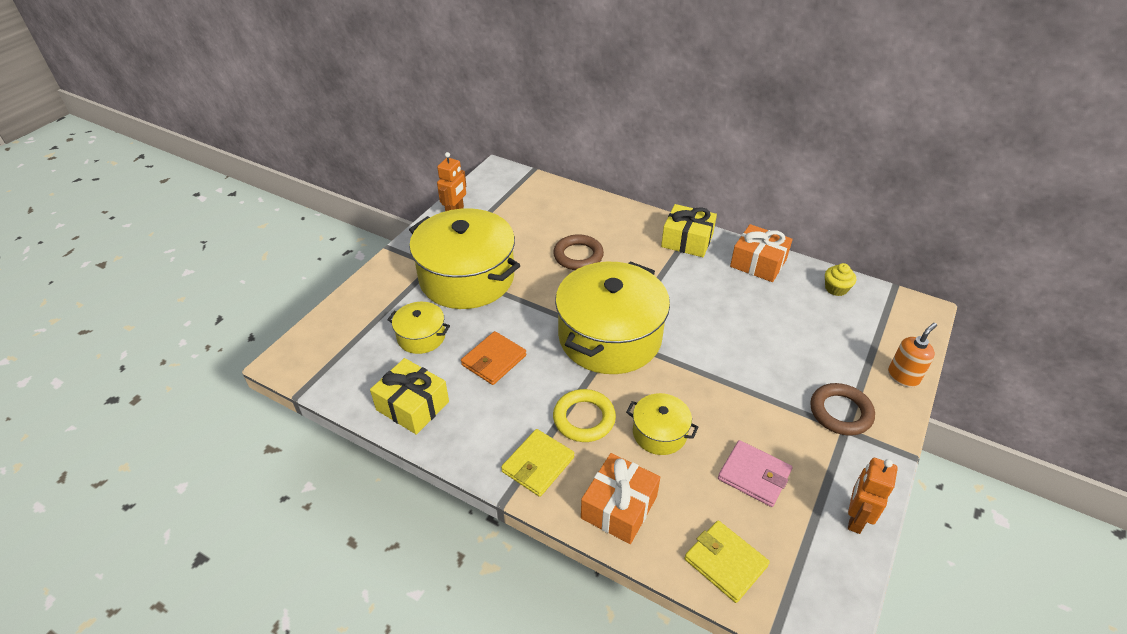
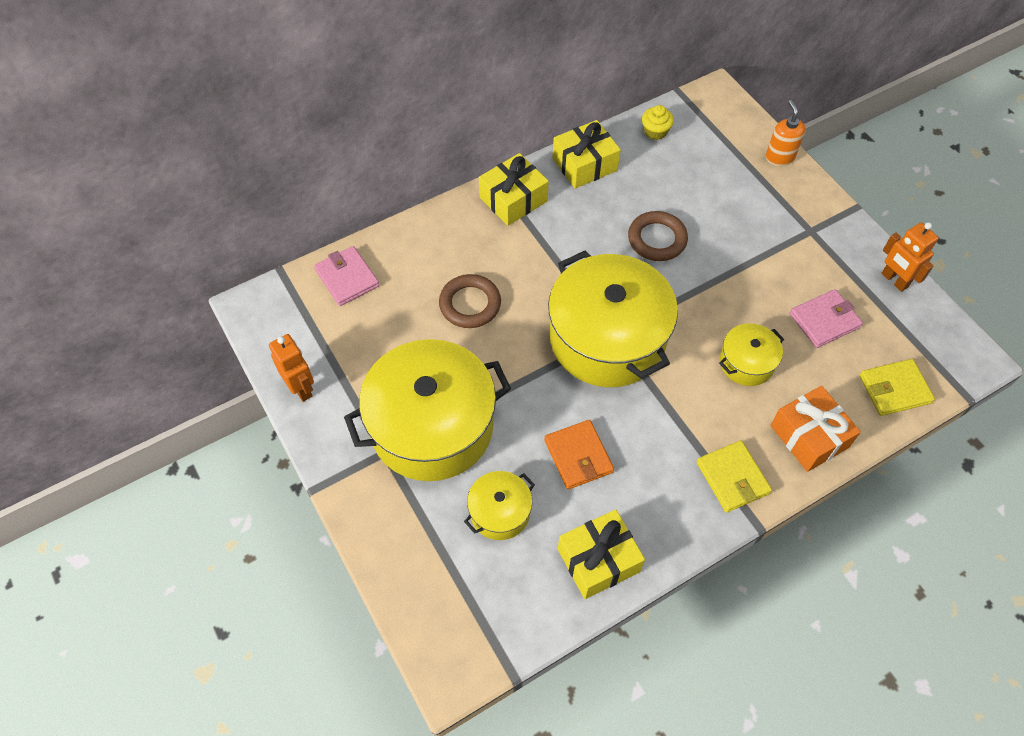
camera: 60 degrees left, 15 degrees up
(551, 196) = (347, 278): none -> pink wallet
(584, 418) = (698, 413): yellow ring -> none
(758, 263) = (584, 164): orange gift -> yellow gift
(840, 412) = (792, 222): brown ring -> brown ring (657, 239)

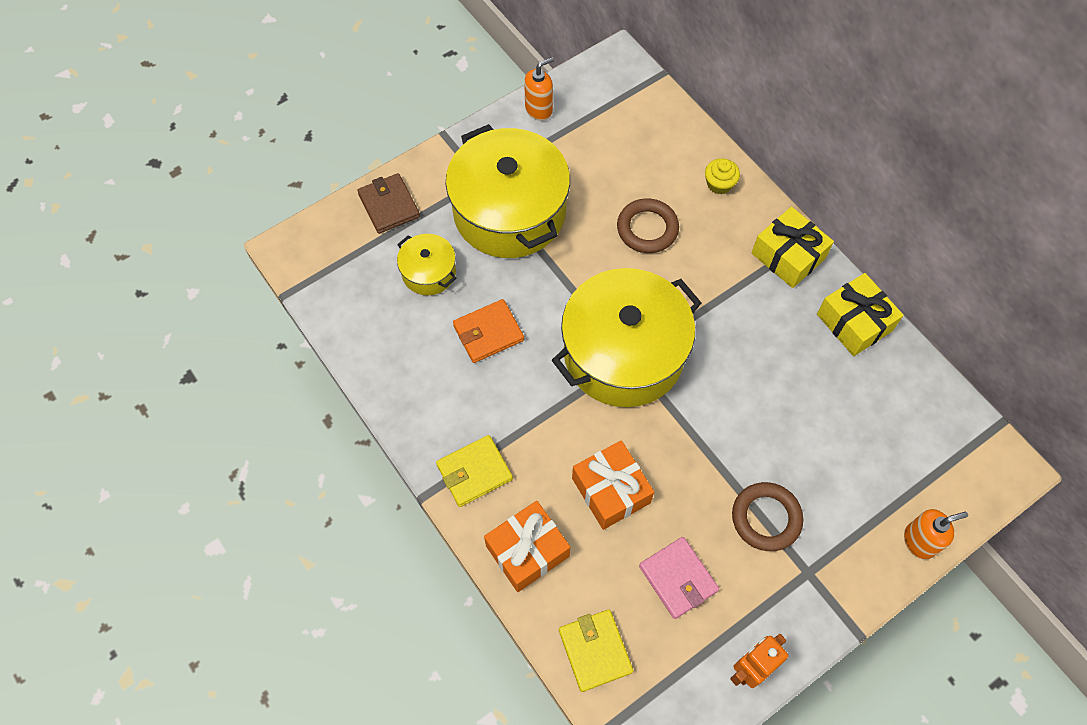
camera: 85 degrees right, 5 degrees up
(301, 388) = (539, 109): orange robot -> orange soap dispenser
(347, 278) = (661, 125): pink wallet -> none
(405, 553) = (389, 205): none -> brown wallet
(598, 560) = (386, 354): yellow gift -> none
(655, 131) = (925, 396): yellow cupcake -> yellow cupcake (719, 184)
(657, 239) = (761, 399): brown ring -> brown ring (766, 518)
(746, 363) = (611, 490): yellow pot -> orange gift

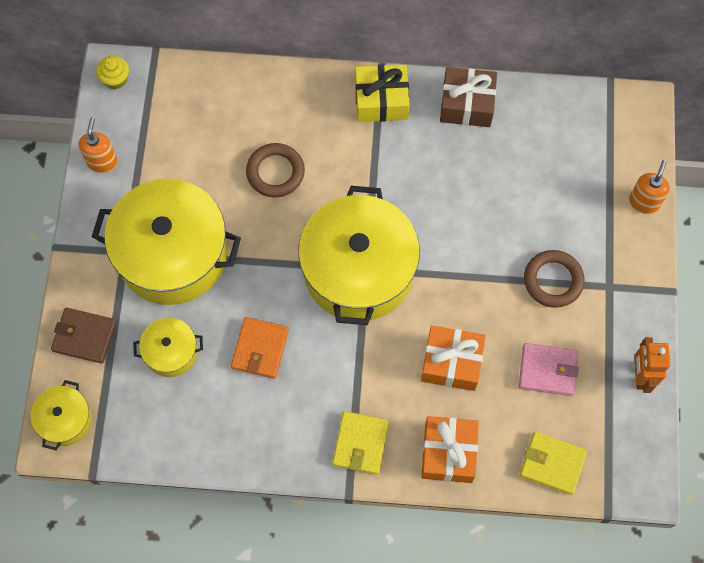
camera: 50 degrees left, 5 degrees up
(311, 244) = (65, 420): none -> yellow pot
(719, 184) = (284, 94): yellow cupcake -> yellow cupcake (115, 79)
(854, 322) = (467, 104): yellow gift -> brown gift

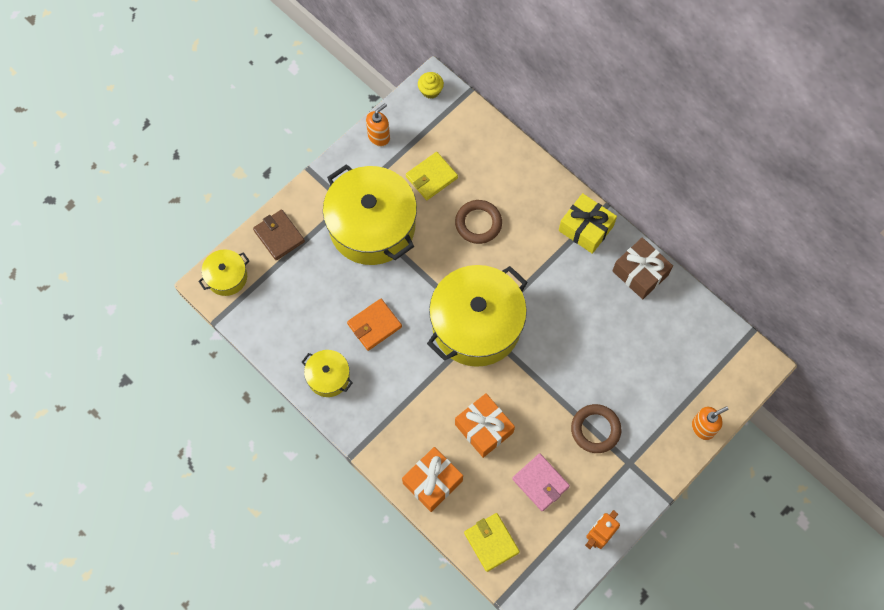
camera: 40 degrees right, 0 degrees up
(171, 352) = (320, 285): yellow pot -> yellow pot (328, 377)
(360, 444) = (384, 432): yellow wallet -> yellow wallet (431, 177)

